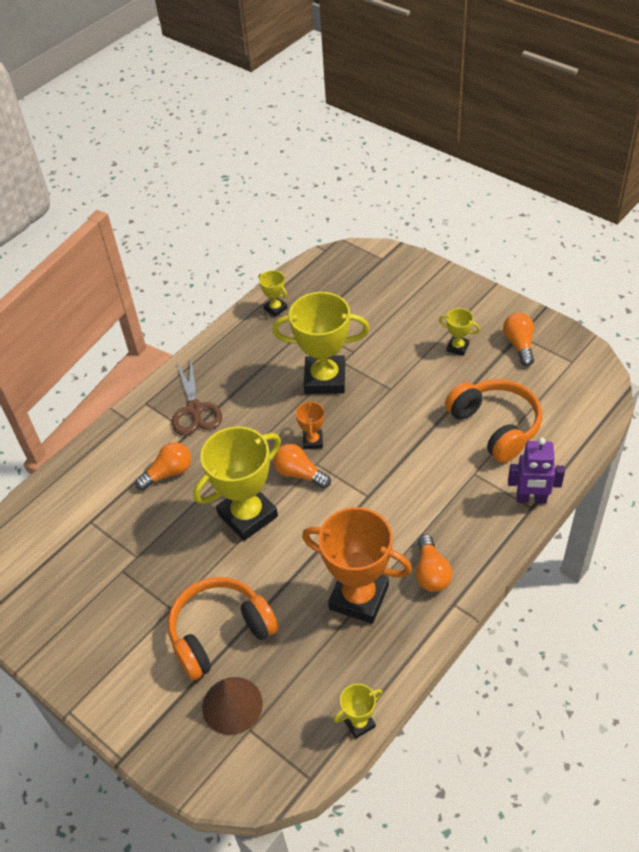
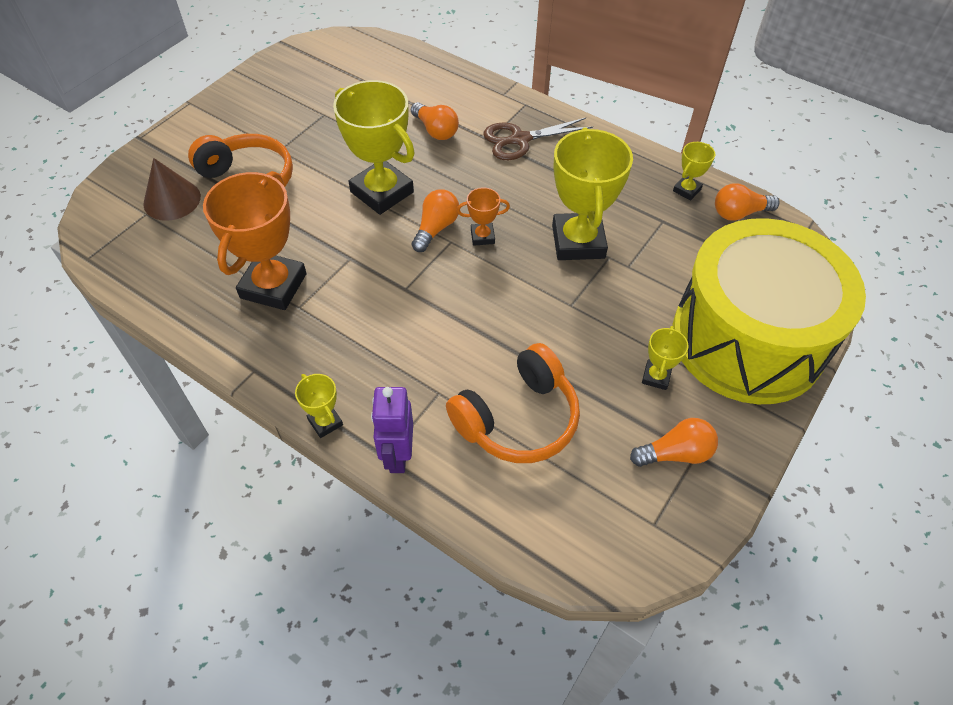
camera: 80 degrees right, 5 degrees up
(359, 723) = (132, 292): yellow trophy -> yellow trophy (325, 422)
(425, 297) = (747, 339): none -> yellow drum
(431, 572) = (297, 349): orange light bulb -> orange light bulb (739, 213)

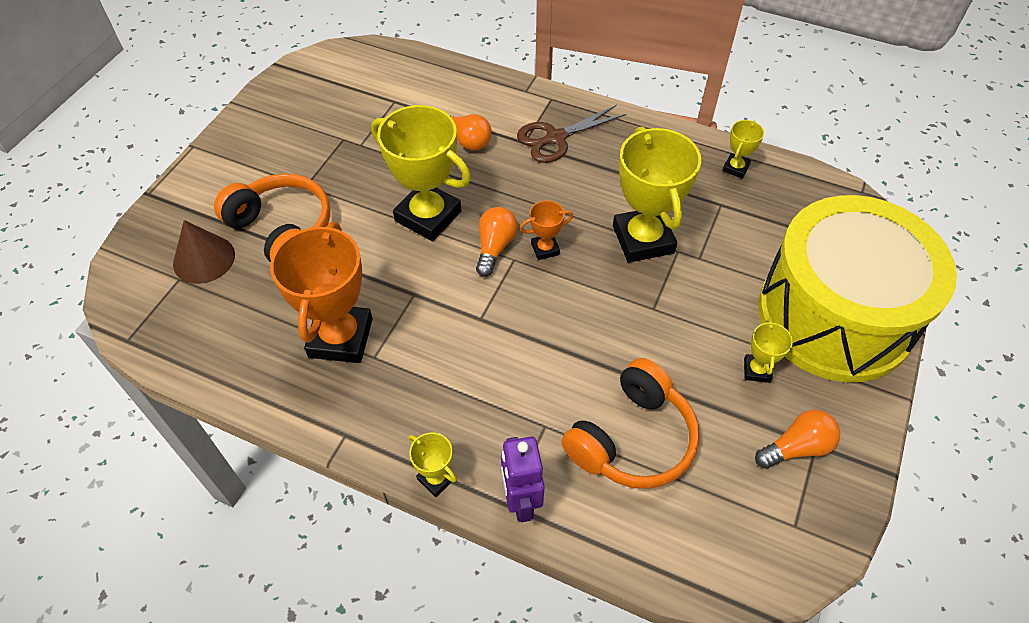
camera: 10 degrees left, 0 degrees up
(739, 213) = (792, 185): orange light bulb -> none

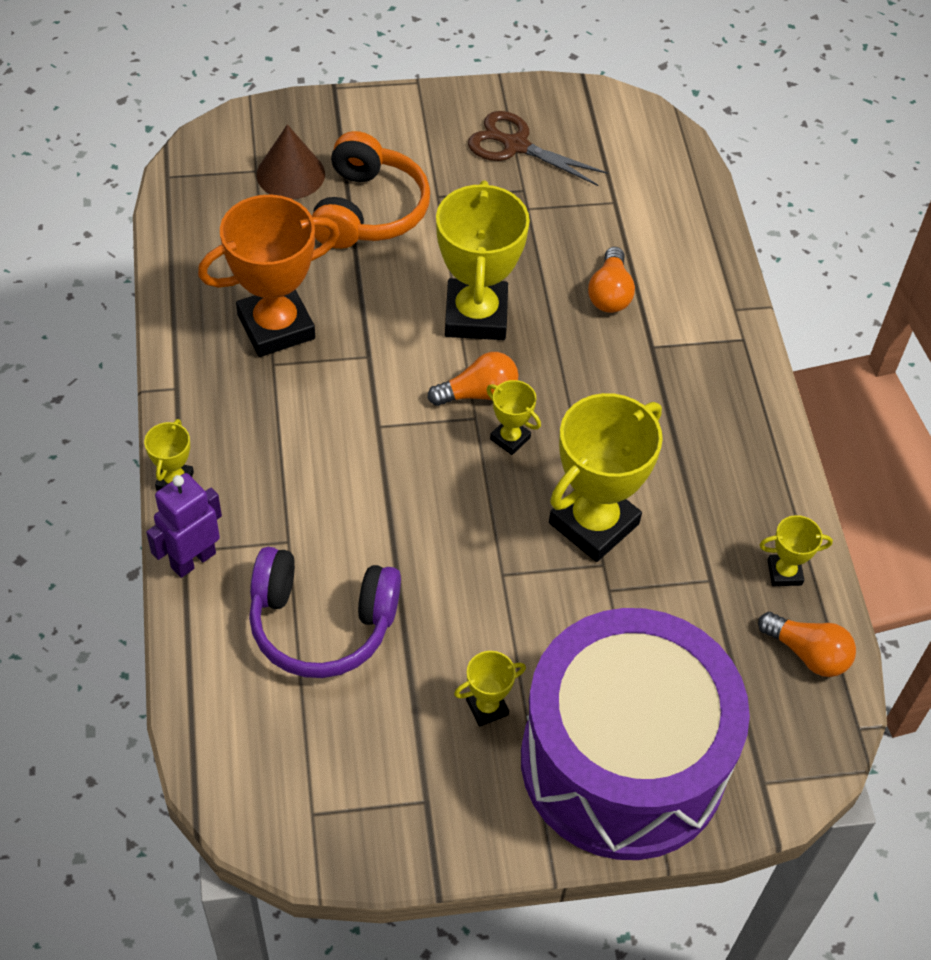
camera: 55 degrees right, 0 degrees up
(545, 249) = (510, 438): orange trophy -> yellow trophy
(555, 138) = (682, 372): brown scissors -> brown scissors (516, 145)
(632, 439) = (321, 623): orange headphones -> purple headphones
(796, 447) = (410, 782): orange light bulb -> orange light bulb (807, 653)
(834, 316) = (623, 761): yellow drum -> purple drum

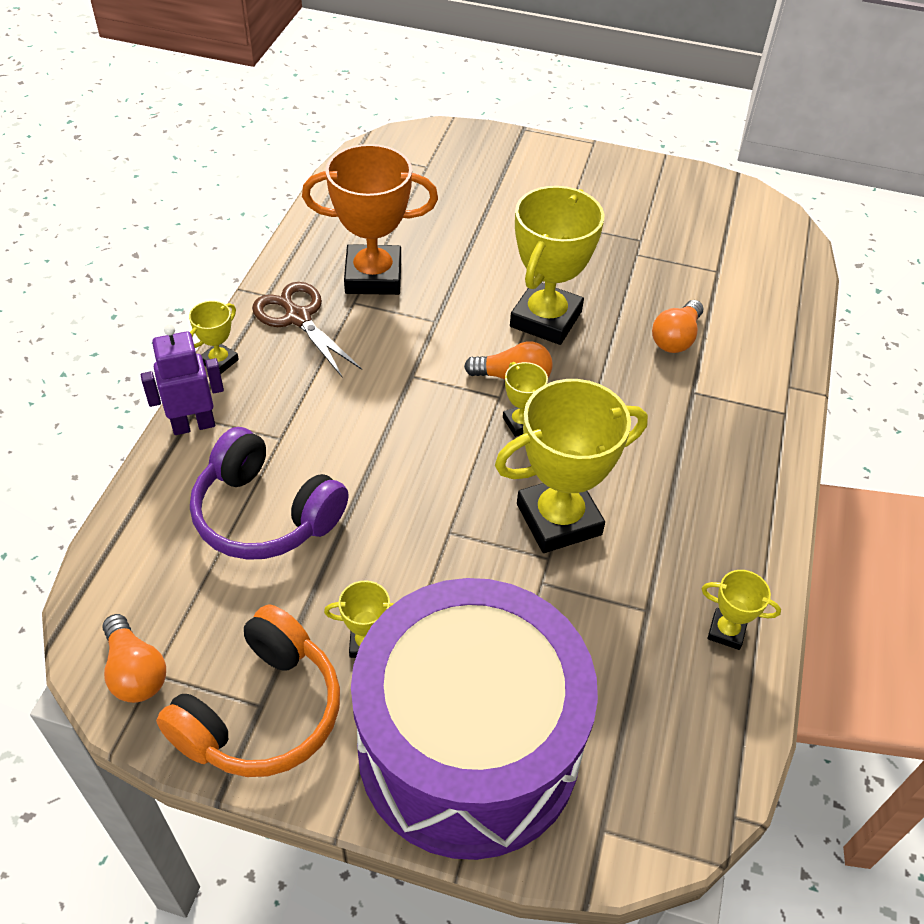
camera: 25 degrees right, 5 degrees down
(290, 174) = (452, 176): brown cone -> none
(368, 210) = (499, 217): orange headphones -> orange headphones (261, 711)
(516, 145) = (652, 207): brown scissors -> brown scissors (298, 318)
(807, 653) = (713, 718): orange light bulb -> orange light bulb (135, 671)

